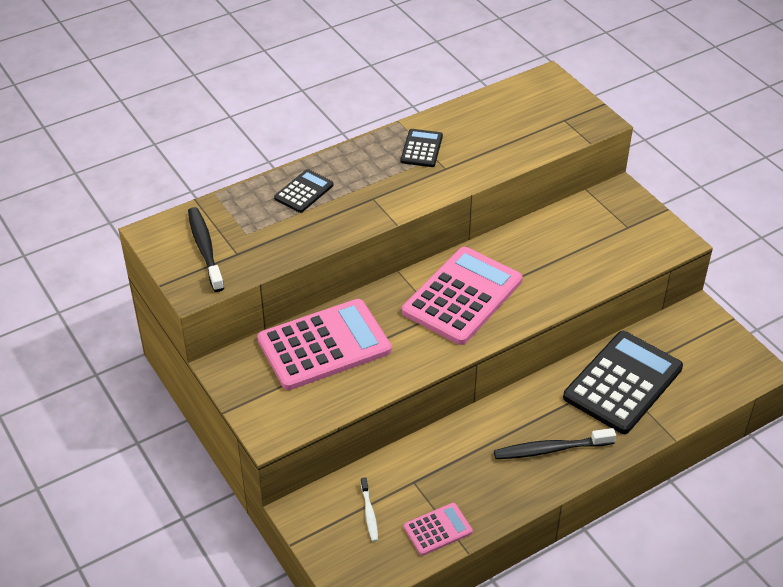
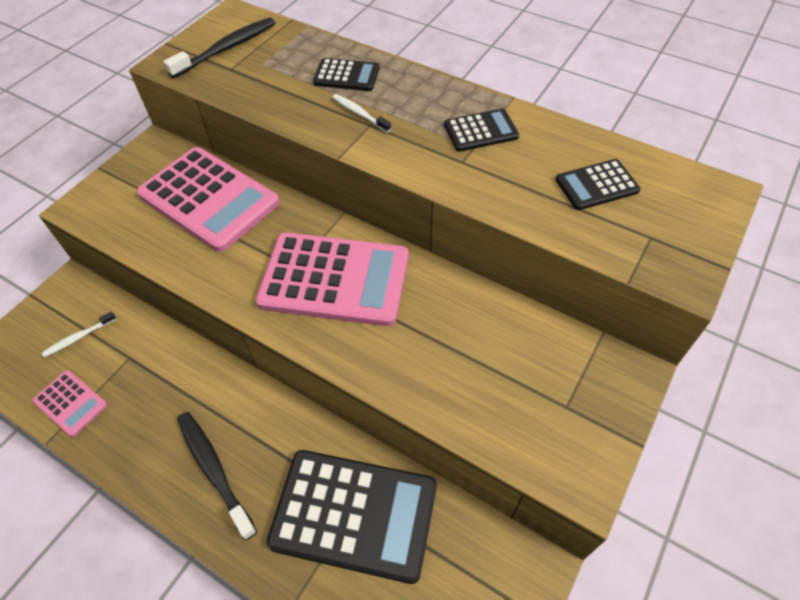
camera: 65 degrees right, 10 degrees up
(356, 199) = (359, 113): none -> white toothbrush
(509, 121) = (596, 185): none -> black calculator

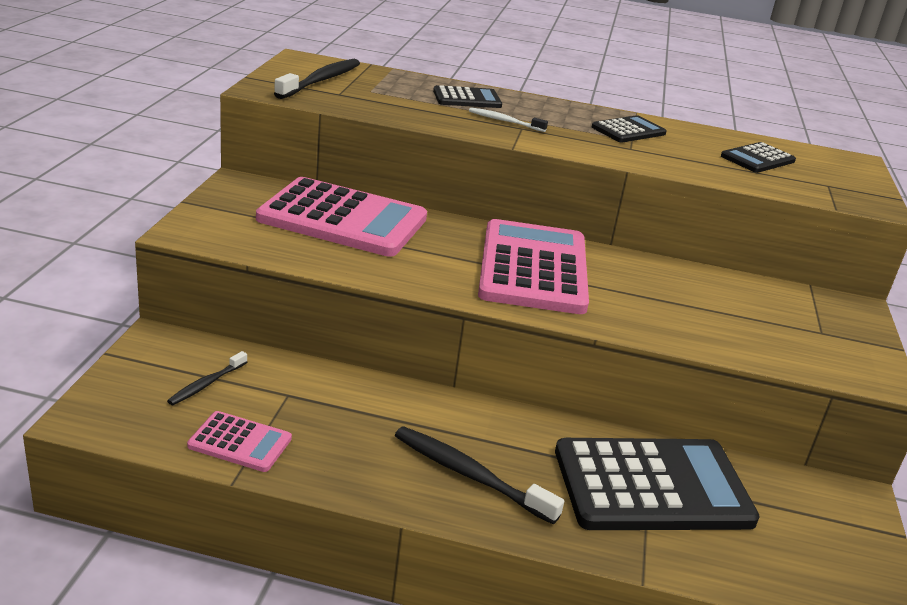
camera: 25 degrees left, 25 degrees down
(79, 337) = (206, 384): white toothbrush -> black toothbrush
(334, 279) = (533, 268): pink calculator -> pink calculator turned 75 degrees counterclockwise

